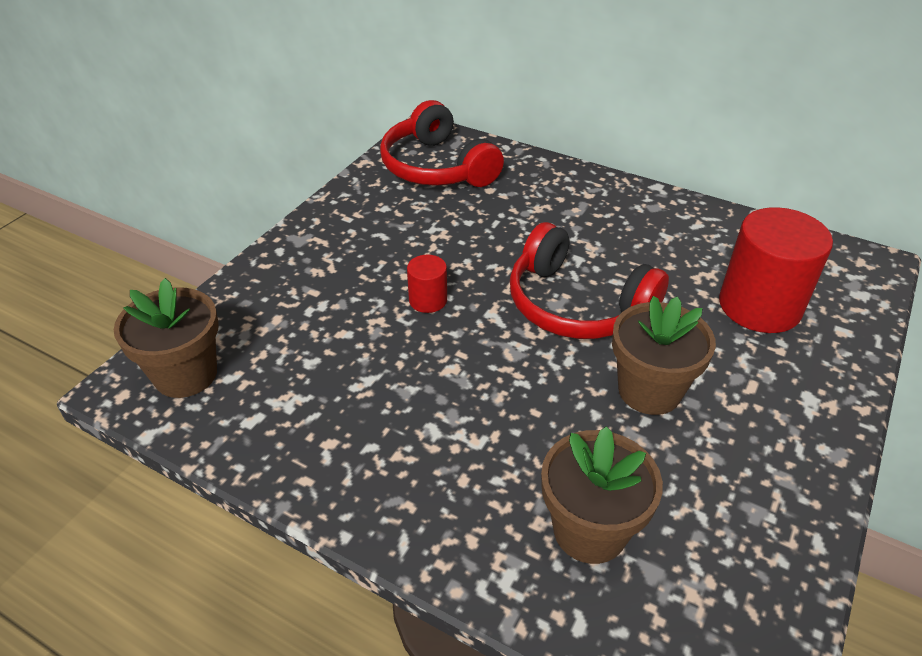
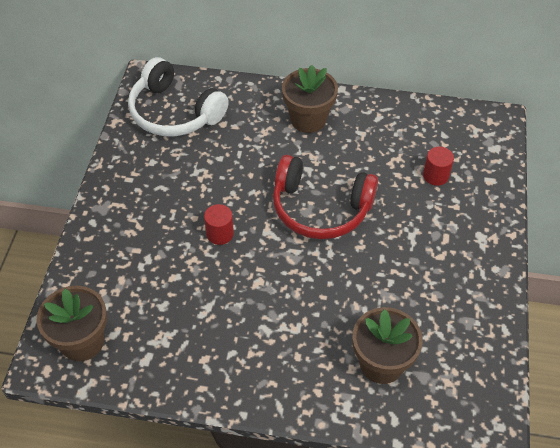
camera: 20 degrees left, 10 degrees up
(437, 167) = (174, 112): red headphones -> white headphones
(649, 390) = (386, 260): brown flower pot -> brown flower pot (308, 119)
(759, 306) = (435, 175): red cylinder -> red cylinder, size x0.48

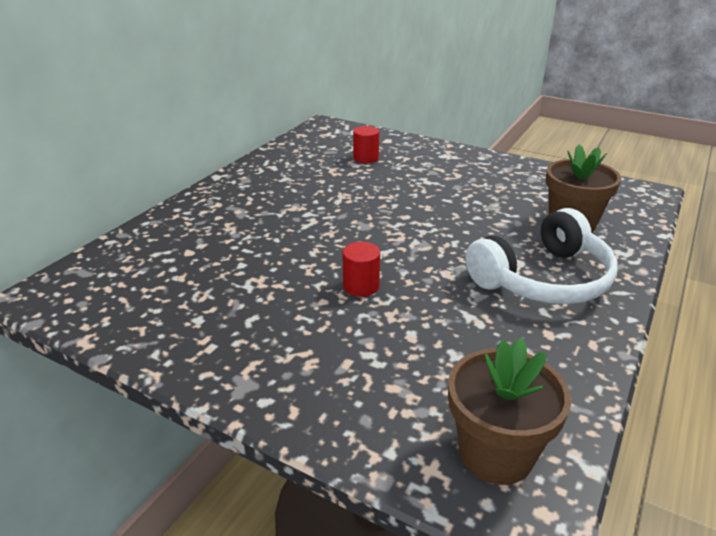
camera: 70 degrees left, 20 degrees down
(174, 112) = (129, 284): white headphones -> white headphones (543, 279)
(308, 119) = (239, 200): brown flower pot -> none
(320, 208) = (366, 217): red headphones -> none

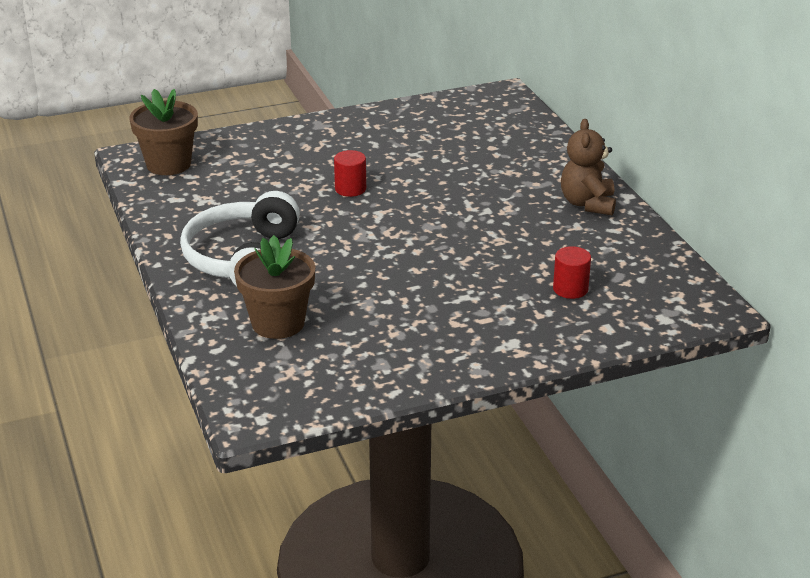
camera: 130 degrees right, 0 degrees up
(247, 184) = (587, 204): none -> brown teddy bear

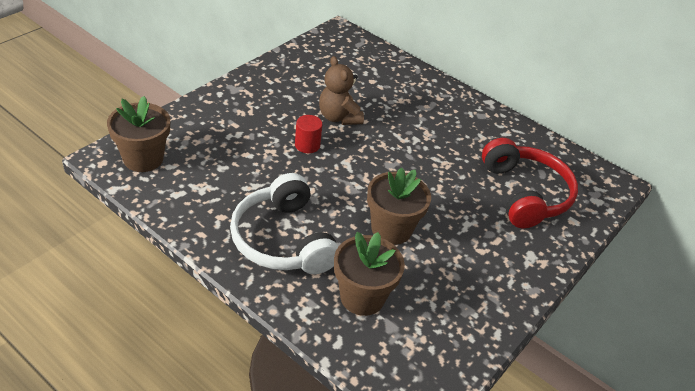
camera: 35 degrees left, 10 degrees up
(369, 279) = (391, 229): none -> brown flower pot
(570, 289) = (524, 194): red cylinder -> red headphones
(587, 204) = (472, 115): brown teddy bear -> brown teddy bear (338, 117)

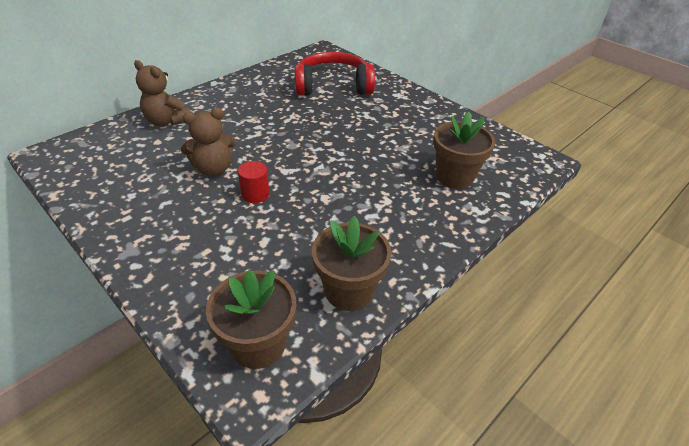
camera: 80 degrees left, 0 degrees up
(283, 240) = (395, 219): white headphones -> none
(391, 229) = (376, 153): brown flower pot -> brown flower pot (349, 291)
(406, 81) = (166, 121): none -> brown teddy bear

